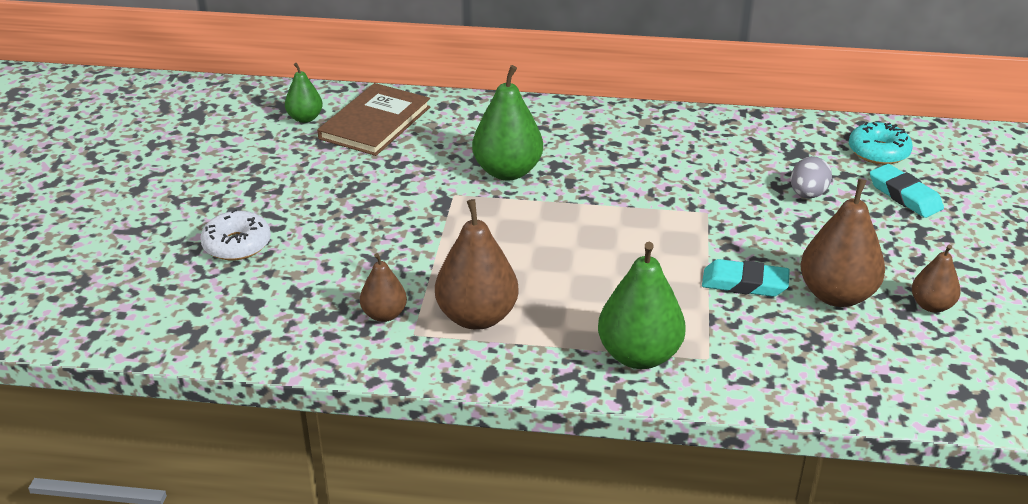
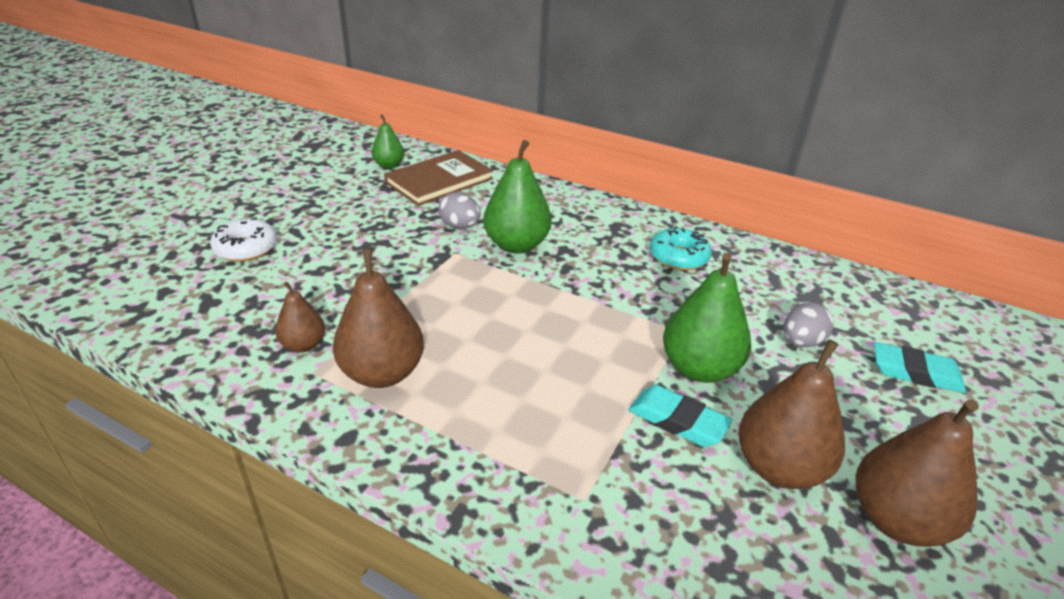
camera: 20 degrees right, 0 degrees up
(437, 166) = (460, 226): none -> grey egg
(639, 355) = (510, 469): green pear -> green pear (699, 368)
(878, 152) = (903, 318): turquoise donut -> turquoise donut (678, 257)
(904, 196) = (915, 373): turquoise eraser -> turquoise eraser turned 60 degrees counterclockwise
(931, 305) = (896, 520): brown pear -> brown pear, size x1.77

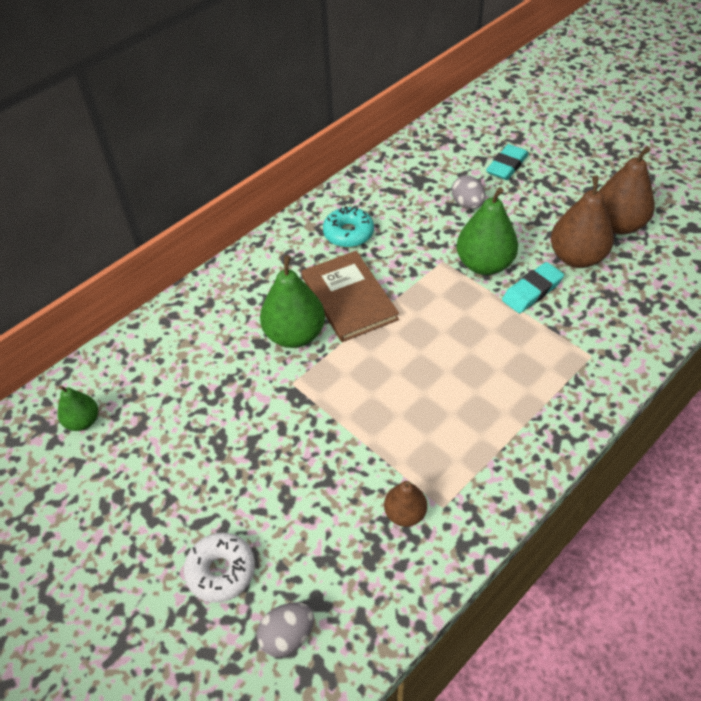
camera: 70 degrees left, 15 degrees up
(382, 373) = (454, 455): brown pear -> none
(439, 181) = (143, 377): brown book -> brown book (349, 298)
(460, 226) = (245, 372): grey egg -> grey egg (287, 636)

